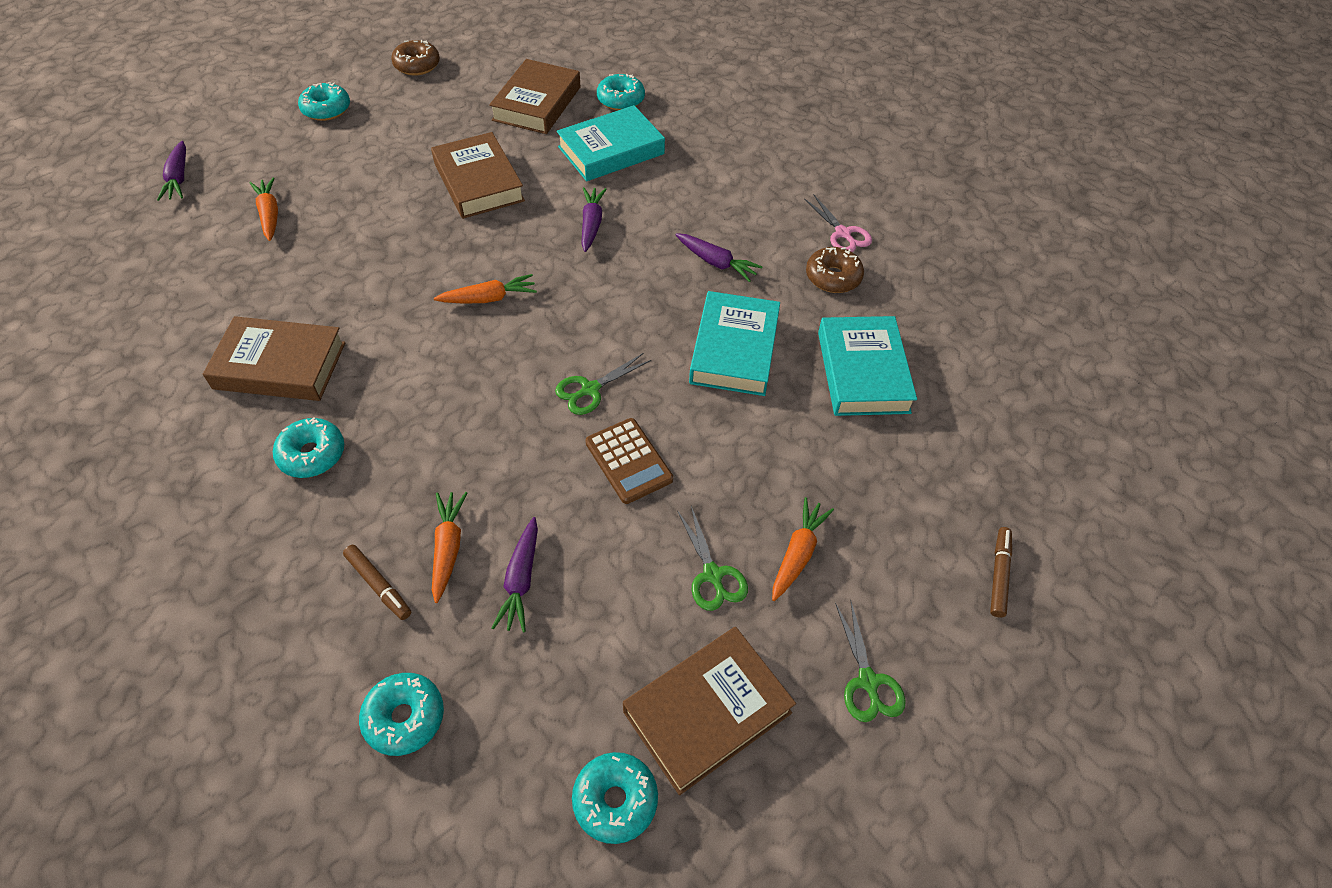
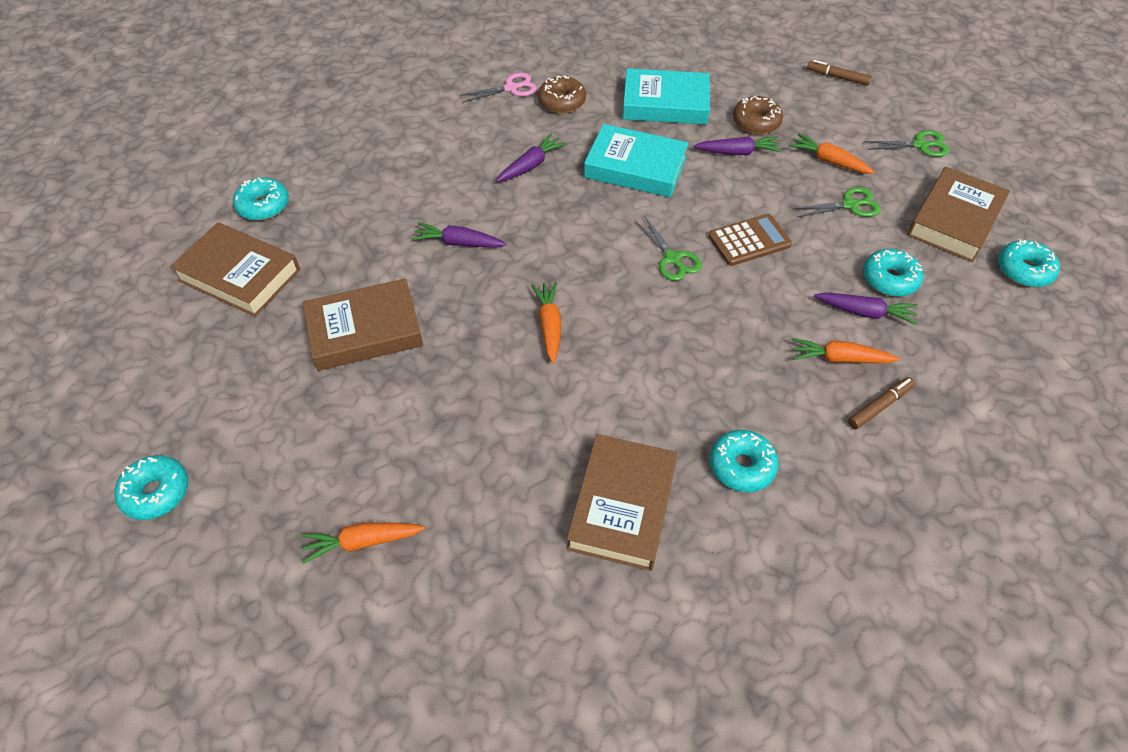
camera: 80 degrees left, 0 degrees up
(178, 178) = (246, 672): purple carrot -> purple carrot (737, 152)
(404, 717) = (990, 386): turquoise donut -> turquoise donut (889, 279)
(417, 65) = (101, 391): brown donut -> brown donut (756, 122)
(611, 150) = (348, 220): turquoise book -> none
(707, 712) = (954, 220): brown book -> brown book turned 60 degrees clockwise

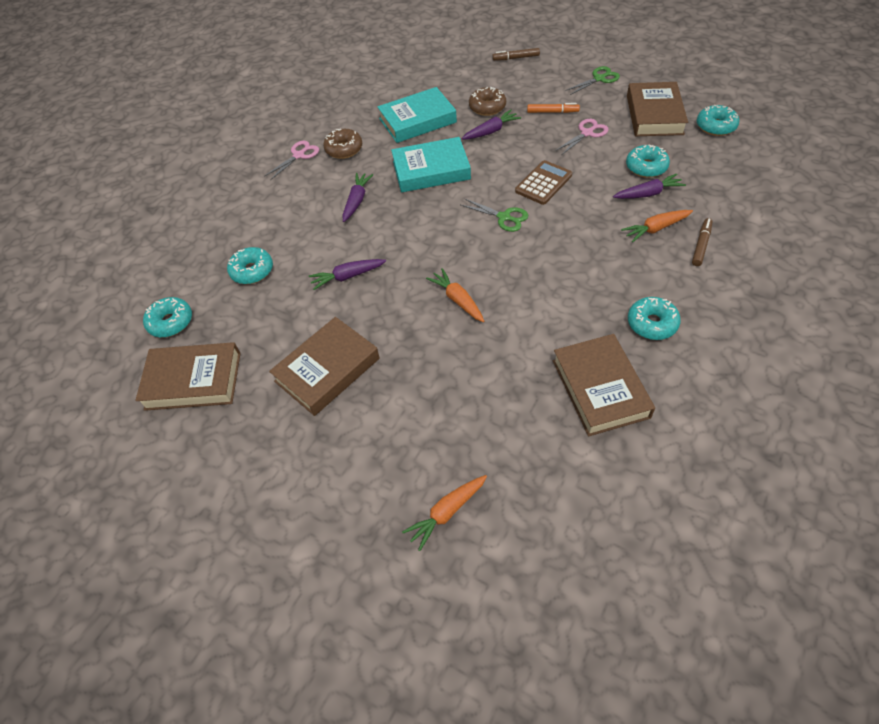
camera: 25 degrees left, 0 degrees up
(156, 492) = (258, 571): turquoise donut -> turquoise donut (252, 271)
(829, 161) = (552, 112): orange carrot -> orange marker
(850, 205) = (587, 133): green scissors -> pink scissors

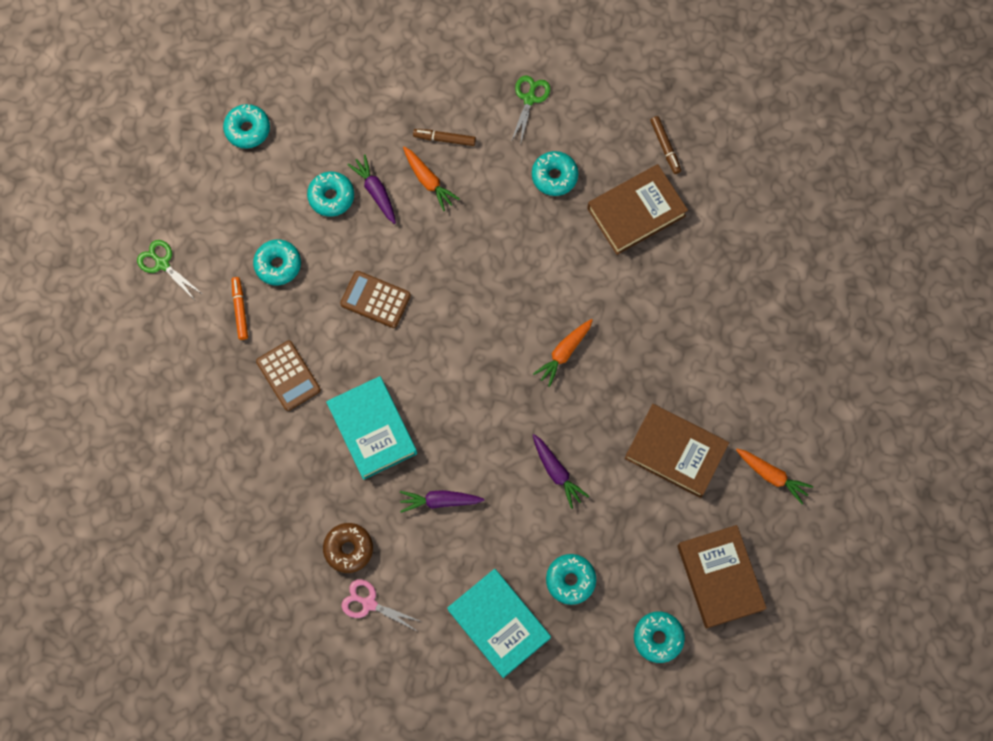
camera: 110 degrees left, 20 degrees up
(417, 120) = (277, 472): turquoise book -> turquoise book (499, 624)
(447, 512) = (782, 311): orange carrot -> orange carrot (771, 475)
(487, 107) = (239, 390): brown donut -> none
(491, 131) = (288, 376): purple carrot -> brown calculator
(504, 217) = (438, 331): green scissors -> green scissors (529, 99)
(516, 58) = (121, 375): brown marker -> brown marker (665, 147)
(587, 133) = (278, 265): pink scissors -> turquoise donut
(654, 115) = (232, 194): brown book -> none

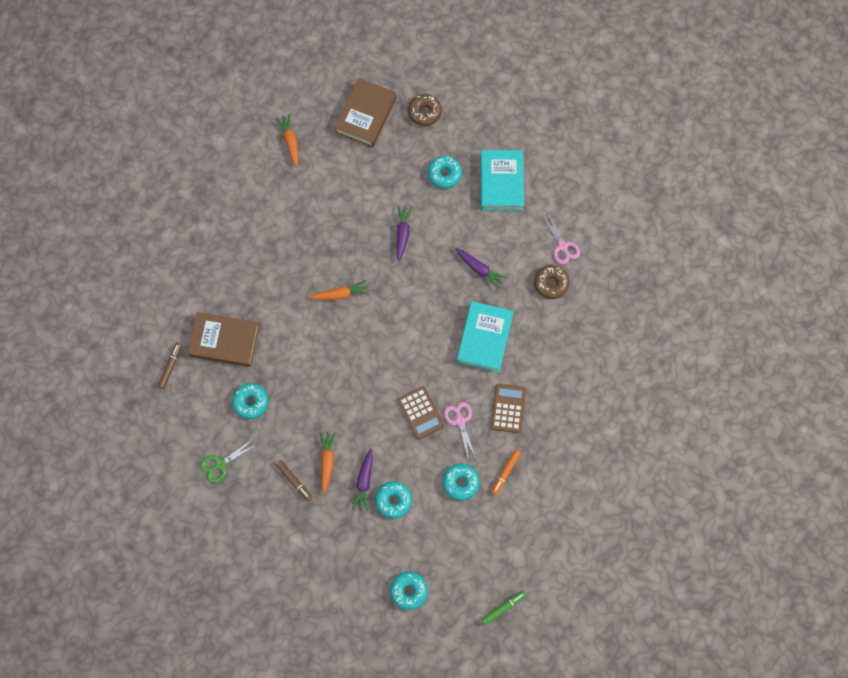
camera: 140 degrees left, 0 degrees up
(142, 184) = (503, 608): none -> green marker
(162, 264) = (530, 542): green scissors -> none
(327, 324) = (460, 421): none -> pink scissors
(658, 637) = (424, 112): turquoise donut -> brown donut
(675, 452) = (329, 193): brown book -> none

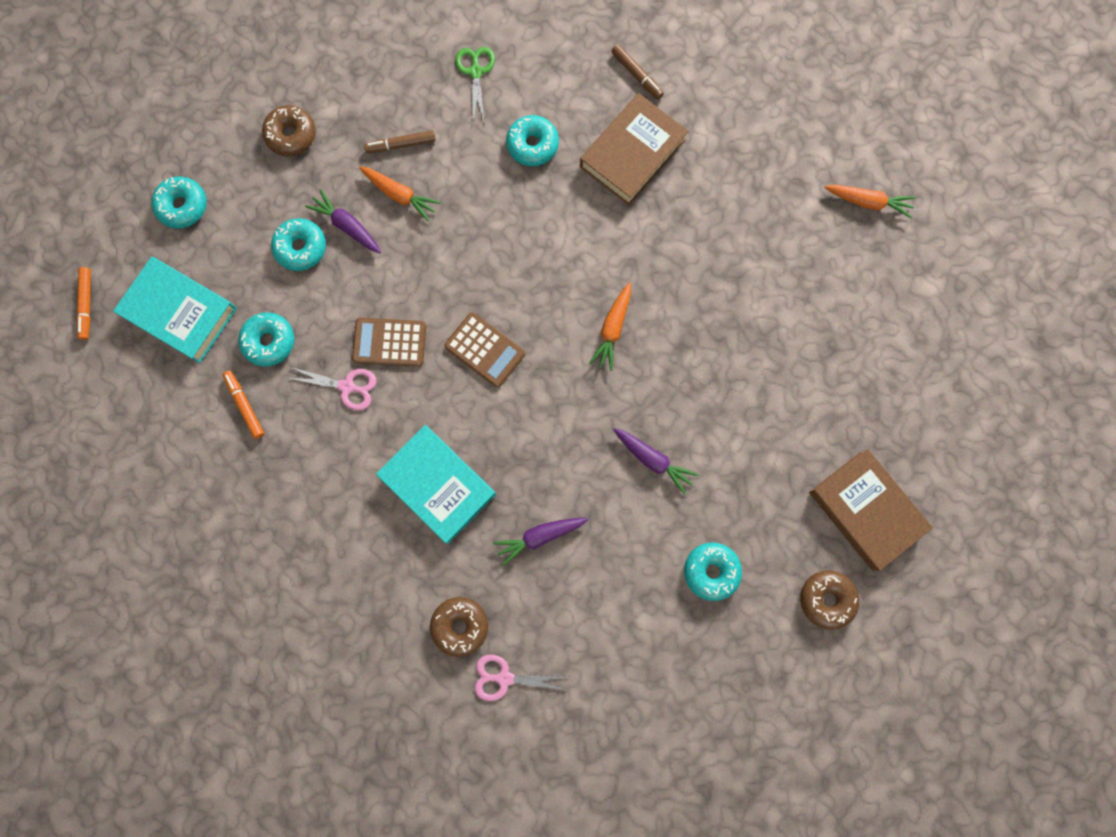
camera: 120 degrees right, 5 degrees up
(290, 142) = (877, 382): orange carrot -> orange carrot (868, 202)
(325, 553) = (291, 135): none -> brown donut
(501, 182) = (652, 647): turquoise book -> turquoise book (180, 312)
(503, 608) = (87, 305): green marker -> orange marker
(508, 408) = (324, 459): brown calculator -> brown calculator (485, 350)

